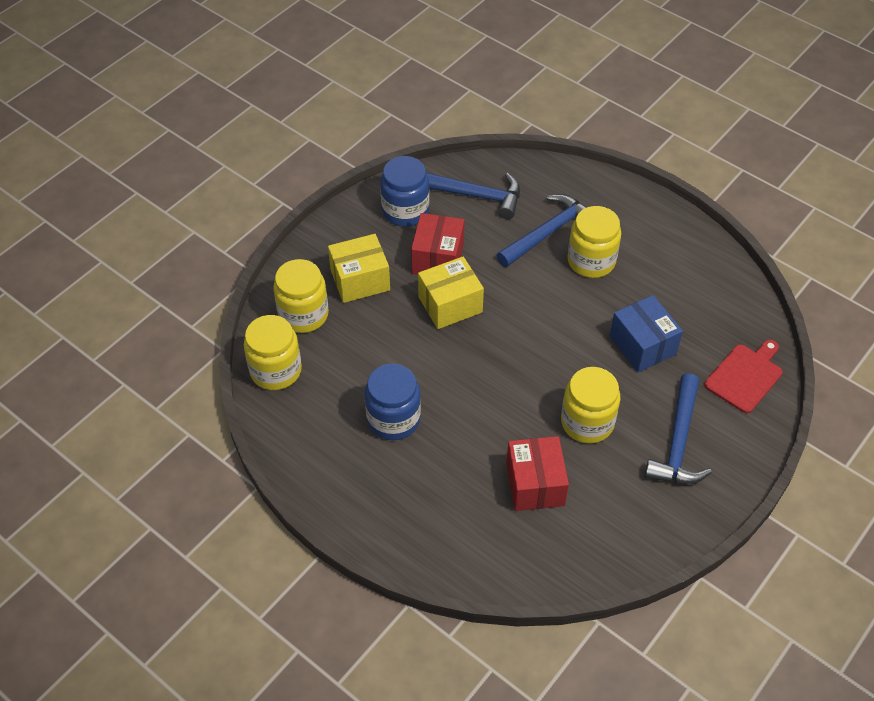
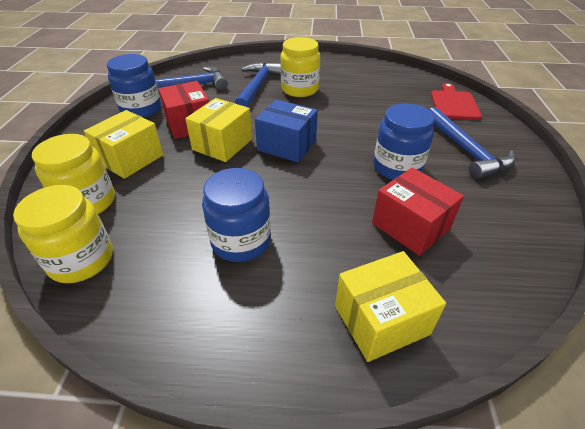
camera: 35 degrees left, 10 degrees down
(440, 536) = (381, 320): none -> yellow box
(587, 422) = (397, 167): yellow jar -> blue jar
(642, 345) = (379, 114): blue box -> blue box (287, 145)

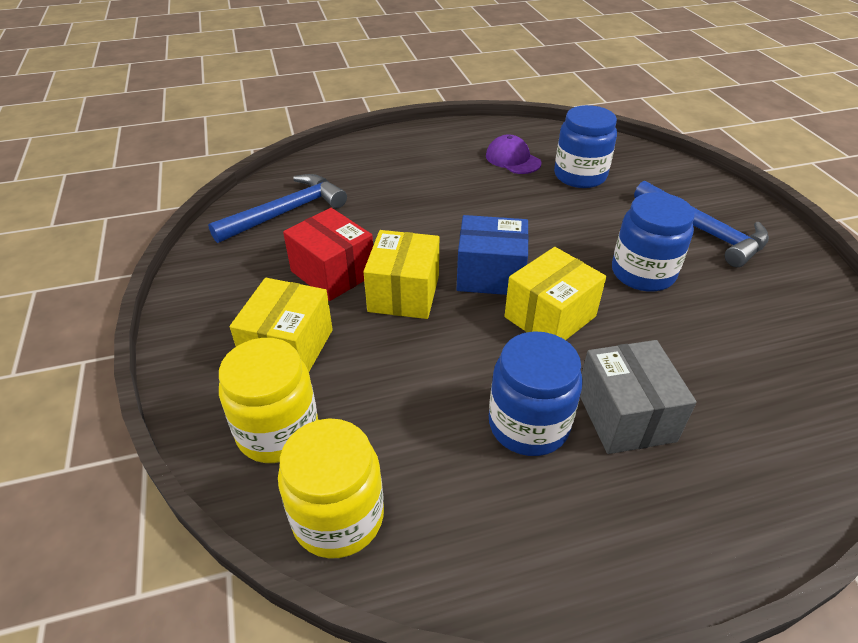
camera: 20 degrees left, 0 degrees up
(141, 109) = (241, 265): blue jar -> blue jar (580, 176)
(257, 87) = (387, 192): blue hammer -> none
(299, 89) = (448, 185): yellow jar -> none
(313, 254) = (625, 415): none -> grey box
(355, 82) = (512, 159): none -> purple cap
(381, 320) = (749, 472): yellow box -> yellow box (550, 317)
(410, 226) = (706, 347): red box -> none
(453, 104) = (650, 168): red cutting board -> none

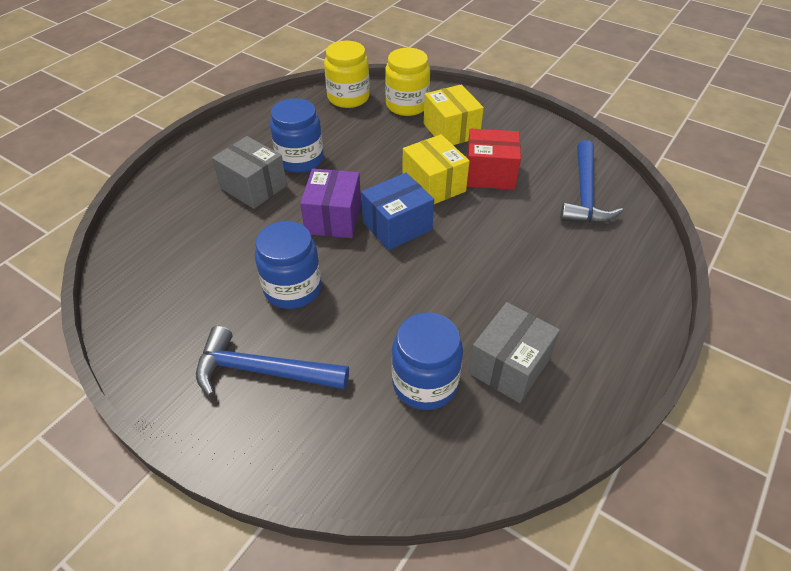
camera: 140 degrees right, 5 degrees up
(512, 159) = (509, 366): purple cap -> grey box
(550, 317) = (333, 218): yellow box -> purple box

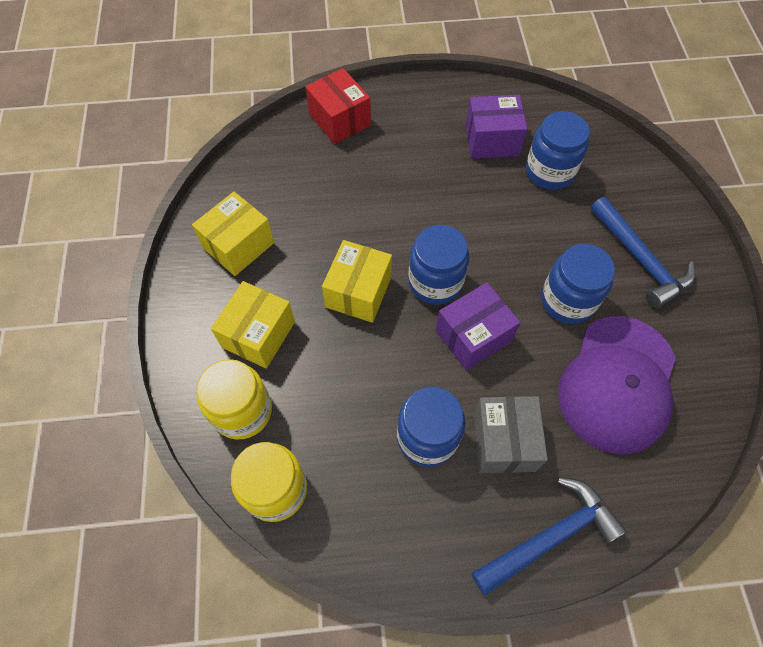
camera: 130 degrees left, 15 degrees up
(205, 266) = (617, 383): none -> purple cap
(397, 226) = (435, 282): blue box -> blue jar
(490, 174) = (304, 260): red box -> red box (339, 120)
(509, 366) = (492, 140): grey box -> purple box
(535, 152) = (238, 245): none -> yellow box
(585, 194) = (273, 182): blue hammer -> blue hammer (549, 537)

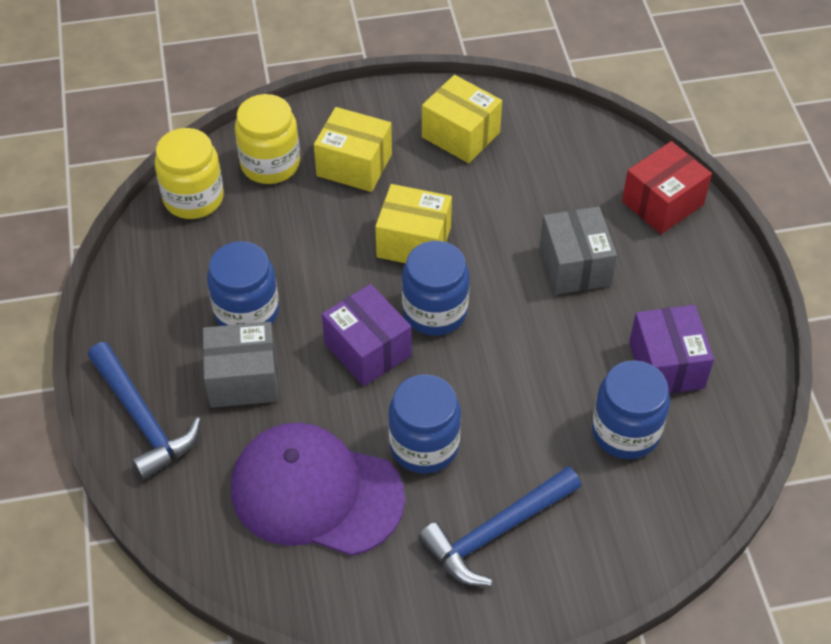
camera: 85 degrees right, 10 degrees down
(395, 182) = (575, 265): none -> grey box

